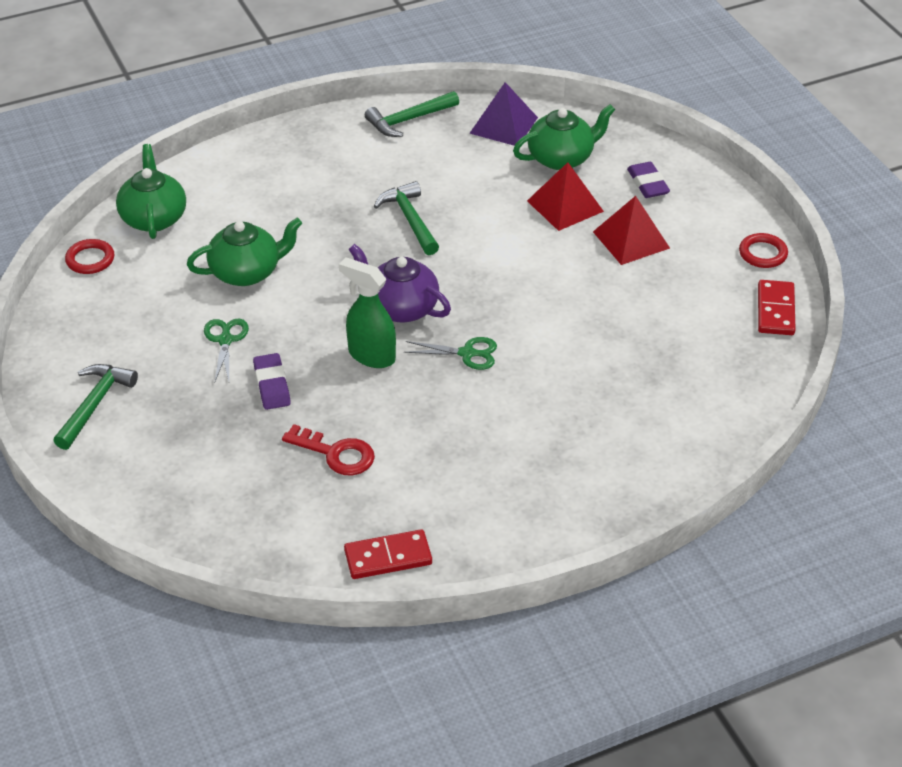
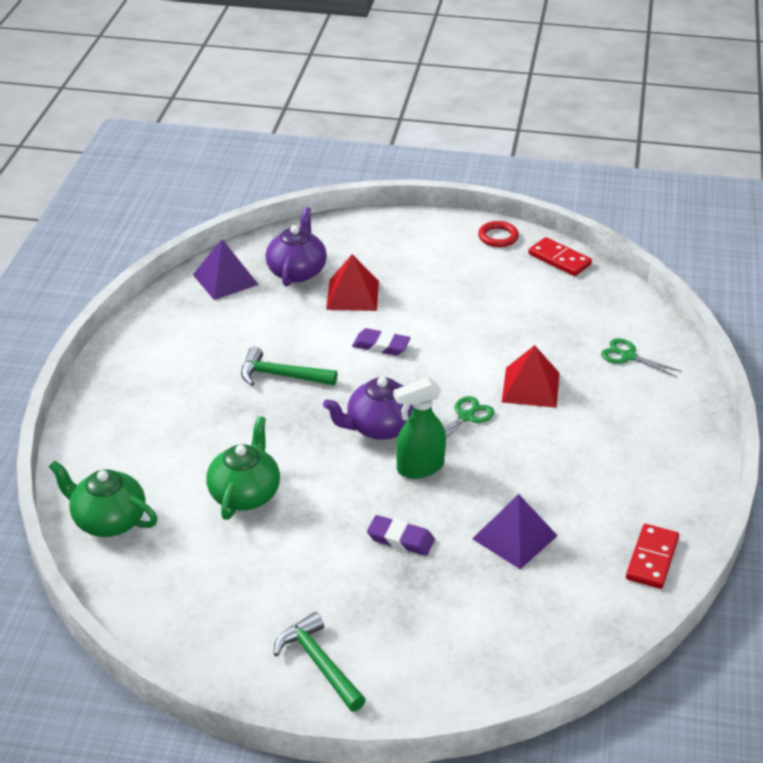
camera: 55 degrees left, 5 degrees down
(90, 259) = (118, 586): red ring -> none
(225, 340) = (318, 543): green scissors -> green scissors (628, 356)
(336, 453) = (514, 537): red key -> purple pyramid
(408, 120) = (159, 322): green hammer -> none
(561, 158) = (297, 271): green teapot -> purple teapot
(631, 239) = (423, 283): red pyramid -> red pyramid (530, 387)
(647, 184) = (371, 248): purple eraser -> purple eraser (381, 346)

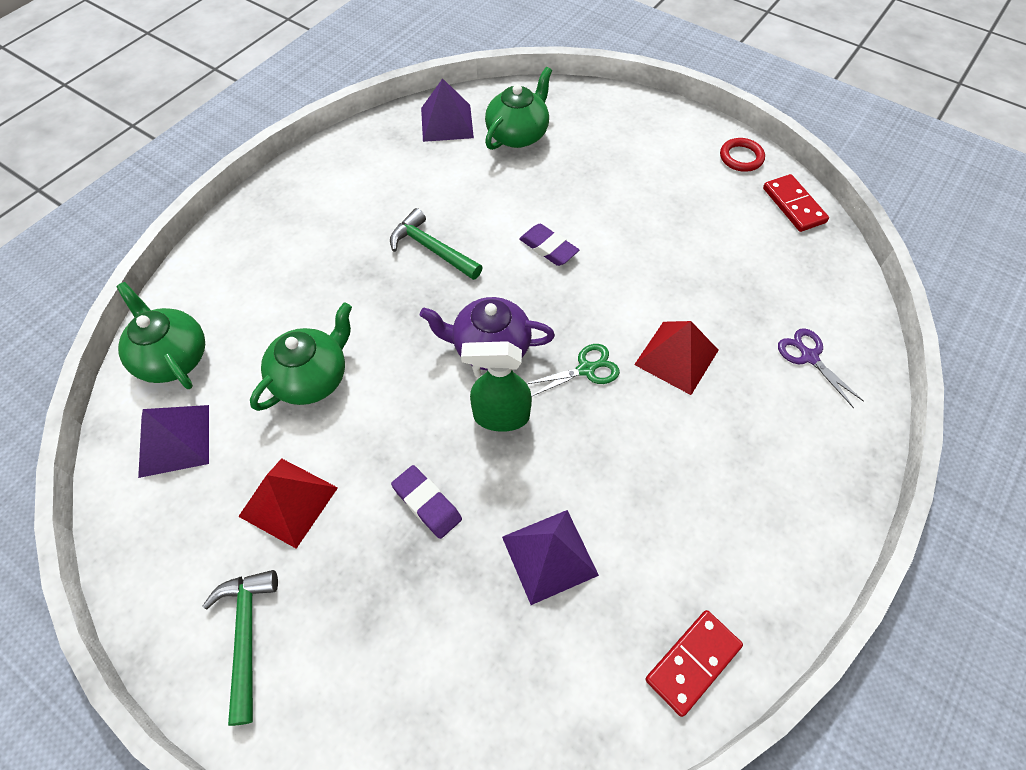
camera: 25 degrees right, 20 degrees up
(158, 572) = (174, 440): none -> purple pyramid
(297, 271) = (518, 134): purple teapot -> green teapot
(352, 295) = (555, 178): red pyramid -> red pyramid (288, 501)
(628, 356) = (809, 357): green scissors -> purple scissors

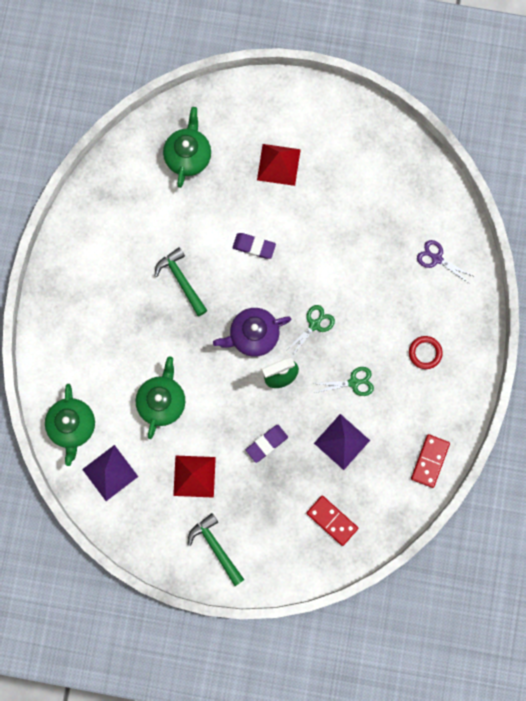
camera: 25 degrees left, 20 degrees up
(173, 357) = (72, 426): green teapot -> green teapot turned 120 degrees counterclockwise
(427, 503) = (266, 443): purple eraser -> purple eraser turned 60 degrees counterclockwise
(431, 249) = (181, 280): green hammer -> green hammer turned 45 degrees clockwise
(446, 122) = (132, 166): purple pyramid -> none
(610, 473) = (353, 382): none -> green scissors
(676, 357) = (362, 293): red pyramid -> red pyramid (278, 164)
(741, 157) = (348, 111): red ring -> red ring (425, 353)
(793, 205) = (395, 141): red domino -> red domino (332, 520)

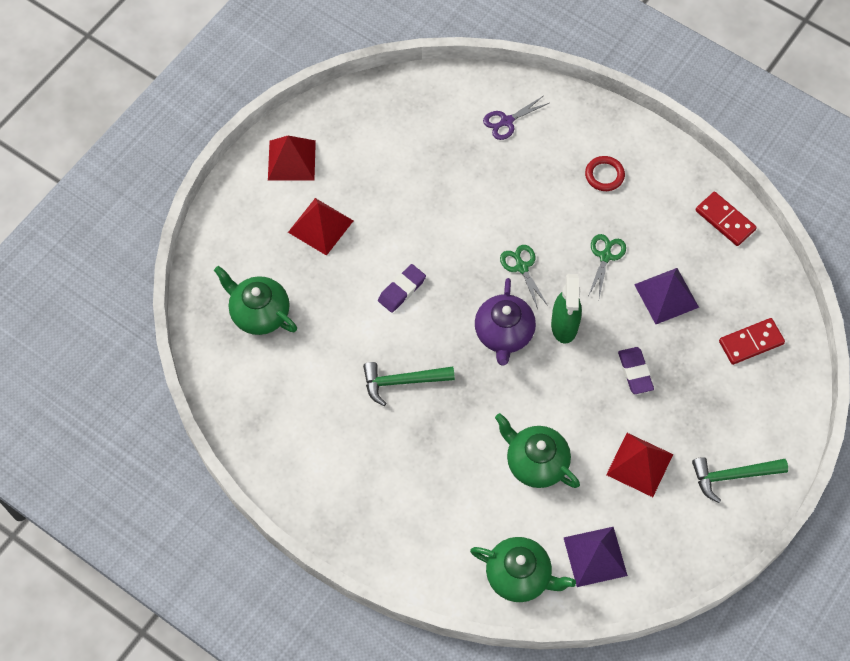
camera: 65 degrees left, 15 degrees down
(323, 117) = (291, 160): none -> red pyramid

